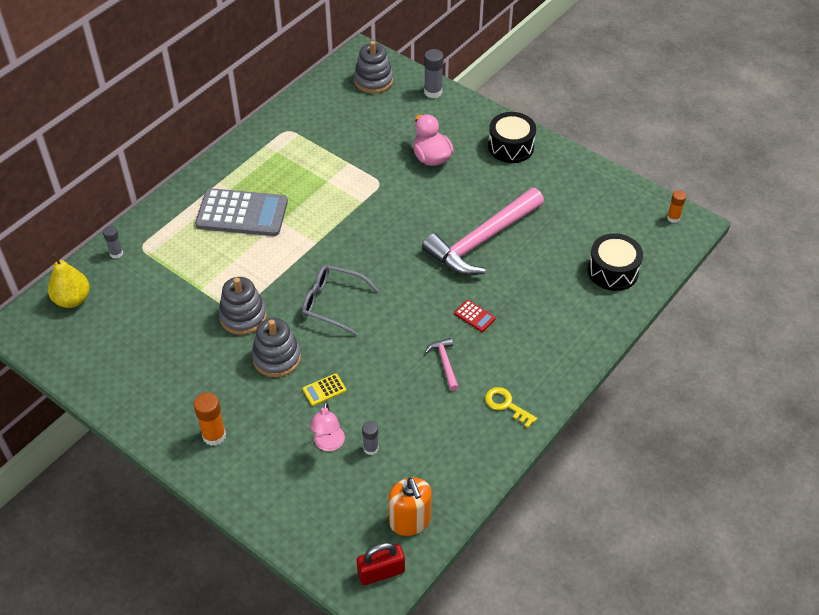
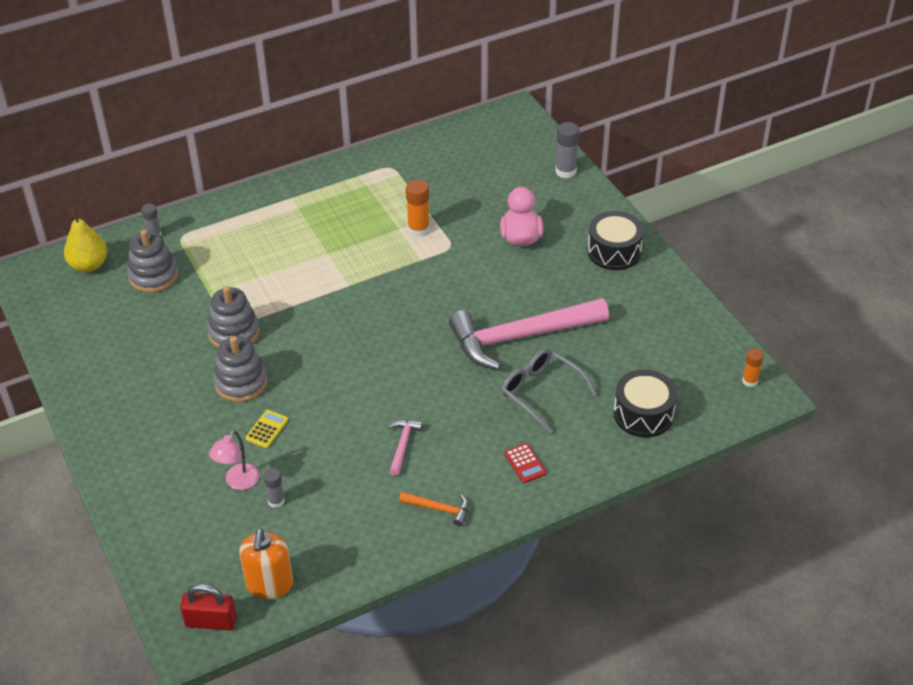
camera: 25 degrees right, 5 degrees down
(214, 435) = (137, 435): orange glue stick -> orange glue stick (418, 229)
(242, 213) = (295, 234): grey calculator -> none
(324, 390) = (267, 429): yellow calculator -> yellow calculator turned 120 degrees clockwise
(332, 303) = (327, 349): grey glasses -> grey glasses (541, 392)
(373, 80) = (510, 142): grey stacking toy -> grey stacking toy (153, 276)
(474, 316) = (463, 410): red calculator -> red calculator (525, 463)
(506, 405) = (439, 509): yellow key -> orange hammer

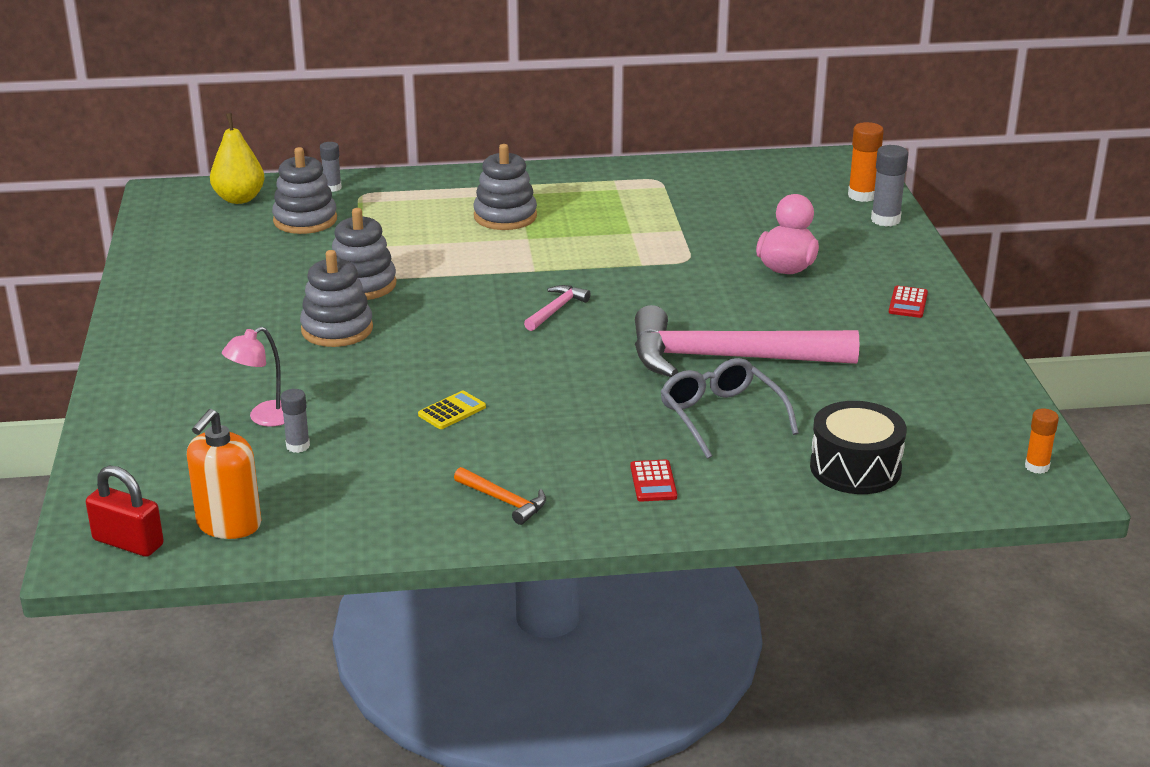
camera: 20 degrees right, 15 degrees down
(267, 429) = (337, 377): yellow calculator -> yellow calculator (452, 411)
(300, 234) = (505, 216): none -> grey stacking toy
(403, 445) = (499, 428): pink hammer -> pink hammer (556, 310)
(418, 229) = (656, 238): orange glue stick -> orange glue stick (862, 195)
(614, 251) = (908, 303): black drum -> red calculator

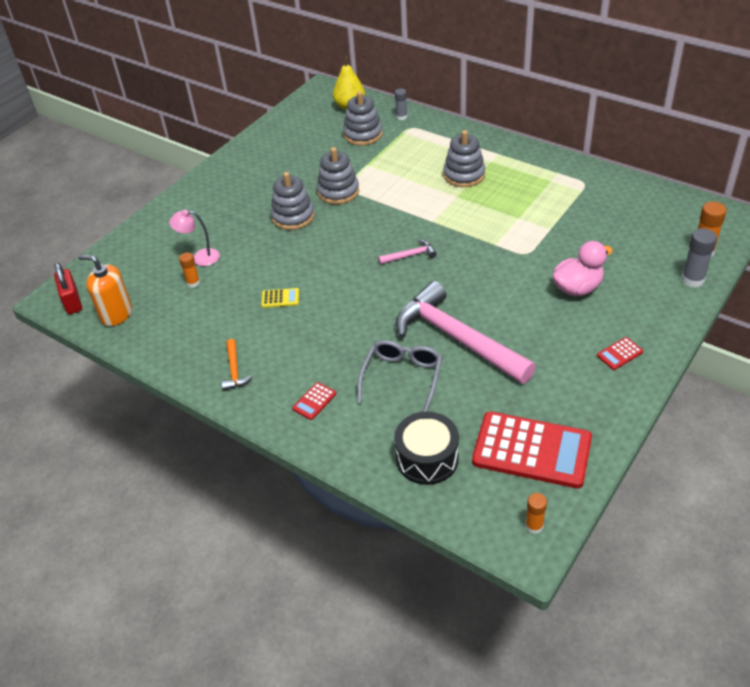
camera: 45 degrees right, 15 degrees up
(228, 524) = (116, 314): orange soap dispenser -> orange soap dispenser turned 45 degrees clockwise
(298, 446) = (193, 283): grey glue stick -> orange glue stick
(944, 412) = (532, 450): none -> red calculator

